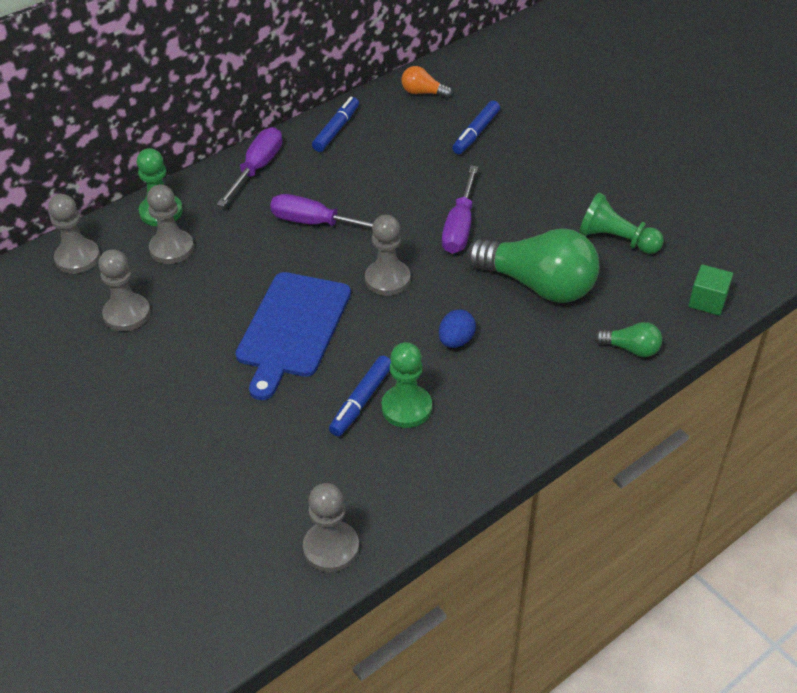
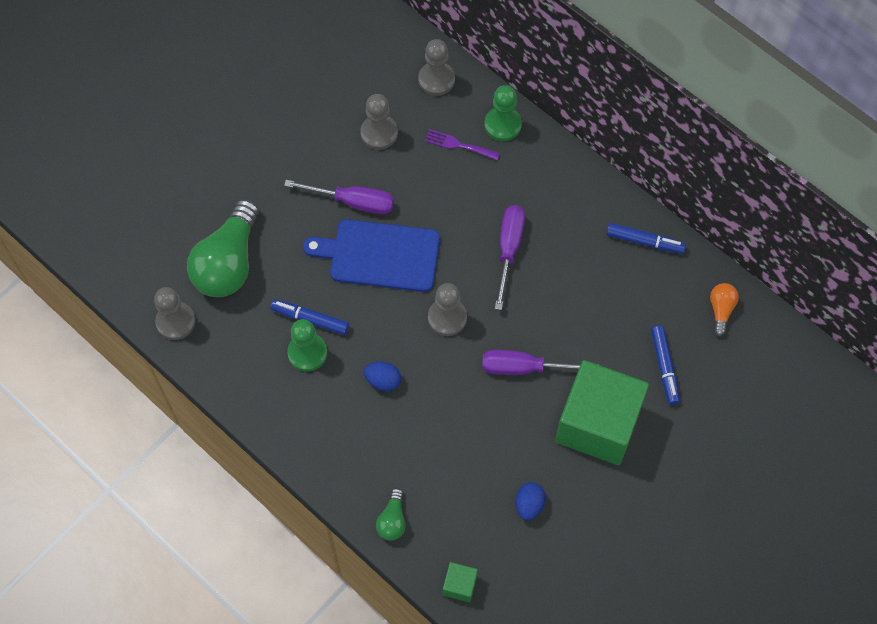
camera: 80 degrees right, 20 degrees up
(172, 248) = (458, 145): grey pawn -> purple fork
(257, 168) = (574, 186): purple screwdriver -> purple screwdriver (353, 202)
(476, 133) = (664, 367): blue marker -> blue marker turned 120 degrees counterclockwise
(531, 182) = (598, 424): none -> green cube
(538, 285) = (458, 440): green light bulb -> green light bulb (228, 262)
(616, 239) = (529, 504): green pawn -> blue egg

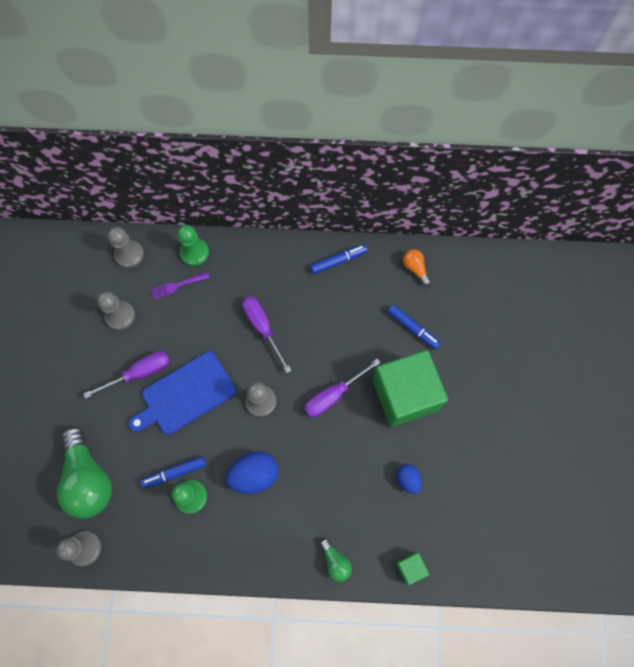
camera: 40 degrees left, 5 degrees up
(383, 380) = (254, 475): blue egg -> blue egg, size x1.71

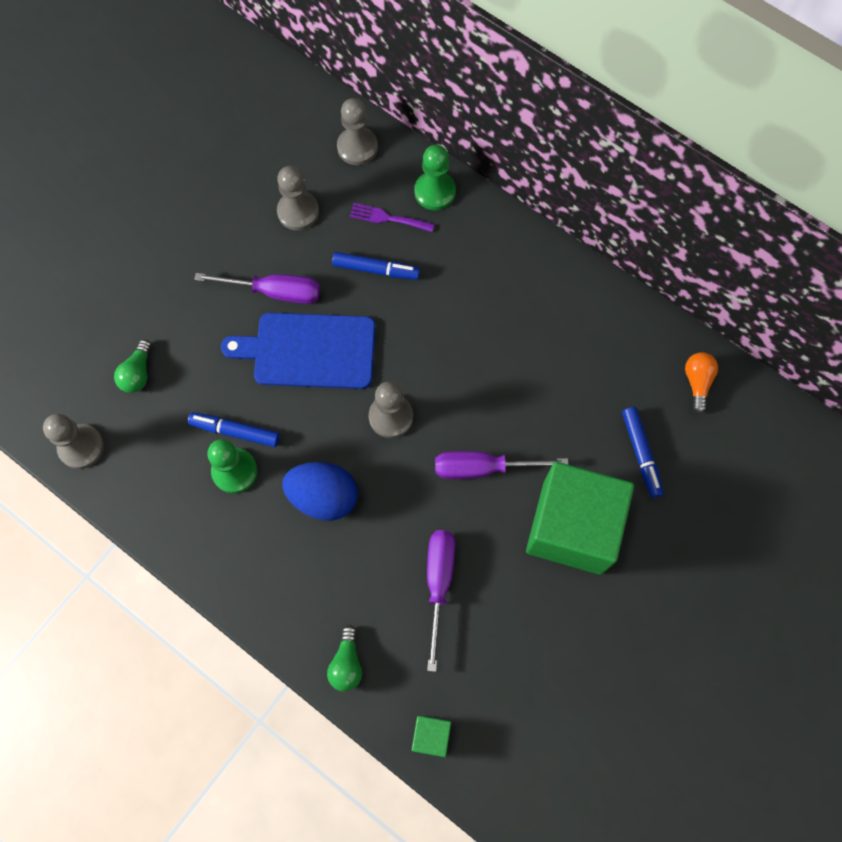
camera: 35 degrees right, 0 degrees up
(89, 478) = (138, 373): green light bulb -> green light bulb, size x0.46
(262, 328) = (453, 332): purple screwdriver -> purple screwdriver (438, 583)
(338, 261) = (604, 311): blue marker -> blue marker (376, 269)
(408, 479) = (503, 630): blue egg -> none

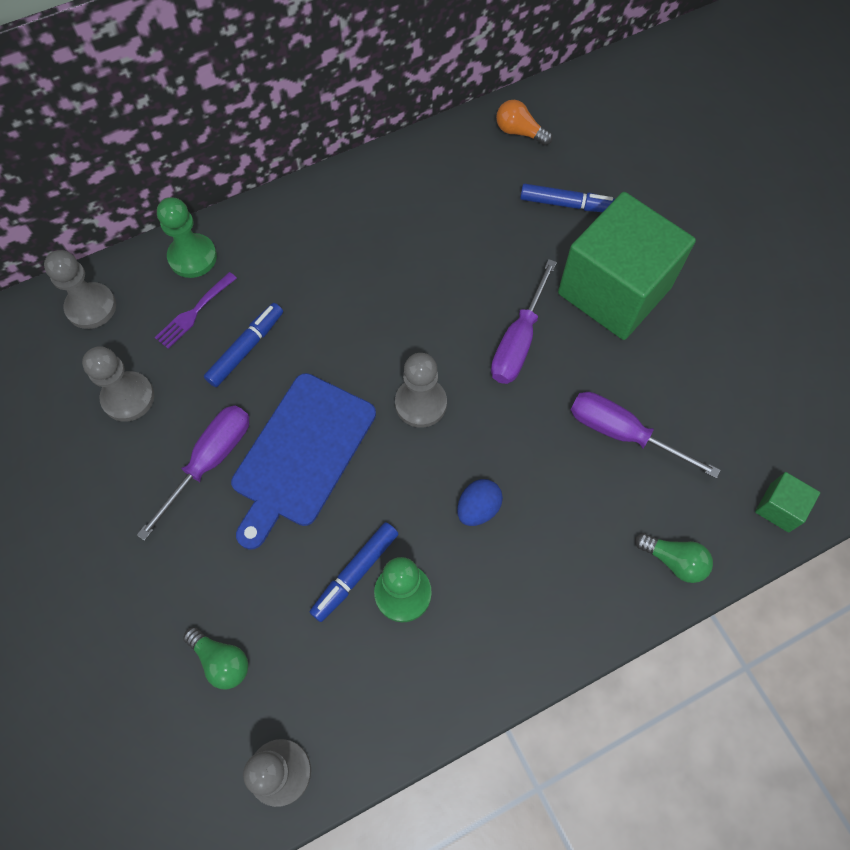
camera: 65 degrees left, 5 degrees down
(323, 497) = (478, 508): blue egg -> blue egg, size x0.58

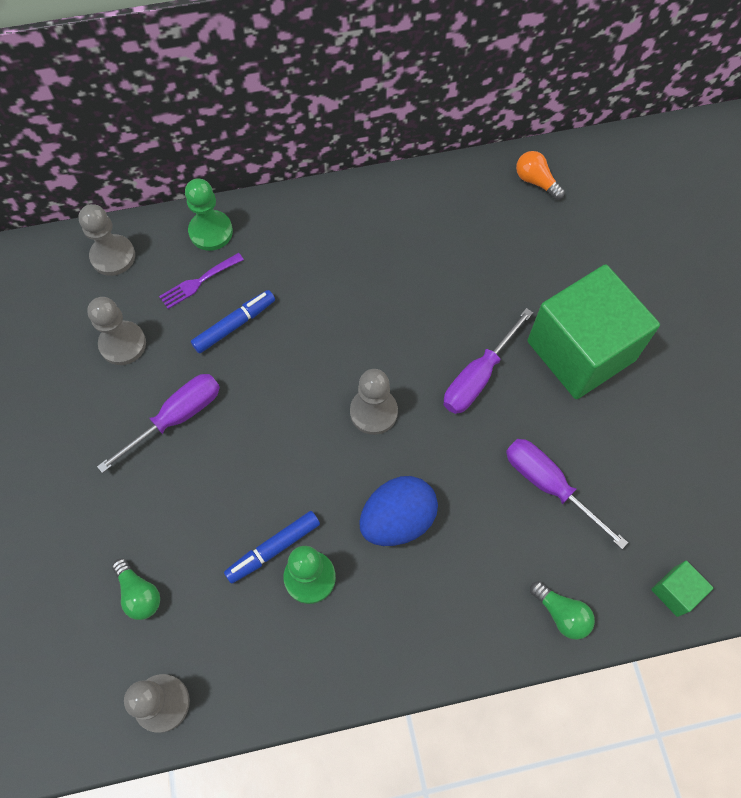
camera: 15 degrees right, 0 degrees up
(301, 454) = (256, 431): blue cutting board -> none
(478, 508) = (397, 519): blue egg -> blue egg, size x1.71
(567, 204) = (560, 259): blue marker -> none

